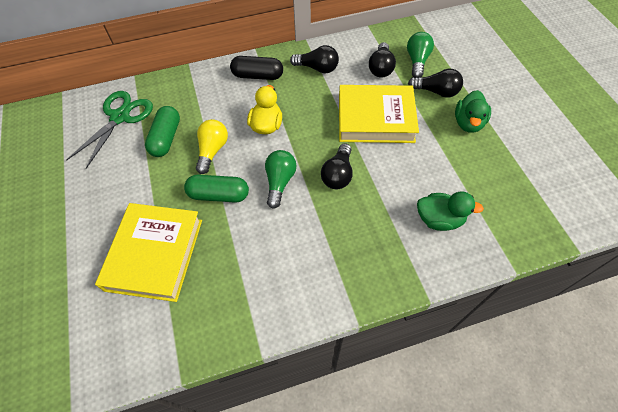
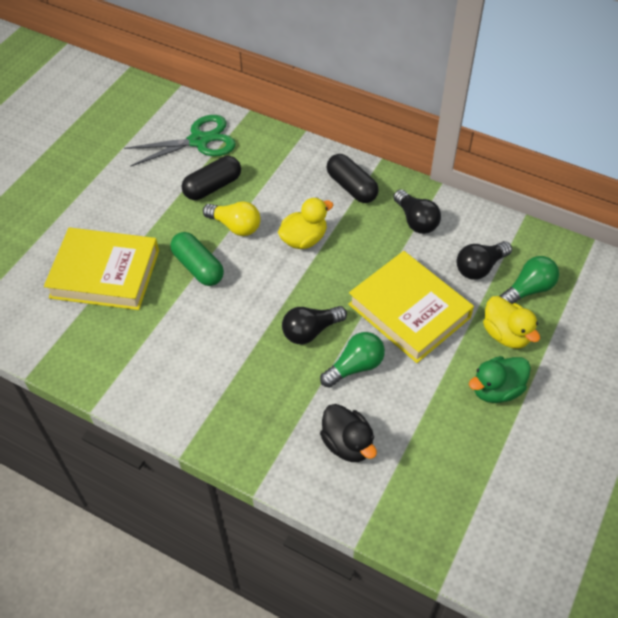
camera: 45 degrees right, 5 degrees down
(155, 254) = (105, 274): yellow book -> yellow book turned 45 degrees clockwise
(166, 138) = (212, 187): green capsule -> black capsule
(212, 151) = (235, 226): yellow light bulb -> yellow light bulb turned 60 degrees clockwise
(280, 182) = (256, 296): green light bulb -> green light bulb (355, 367)
(436, 91) = (506, 334): black light bulb -> yellow duck
(439, 219) = (347, 444): green duck -> black duck

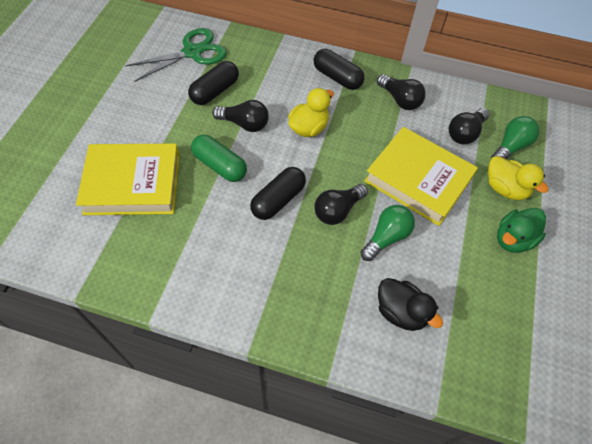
camera: 15 degrees left, 5 degrees up
(235, 226) = (244, 124): yellow light bulb -> black light bulb
(250, 311) = (278, 200): none -> black capsule

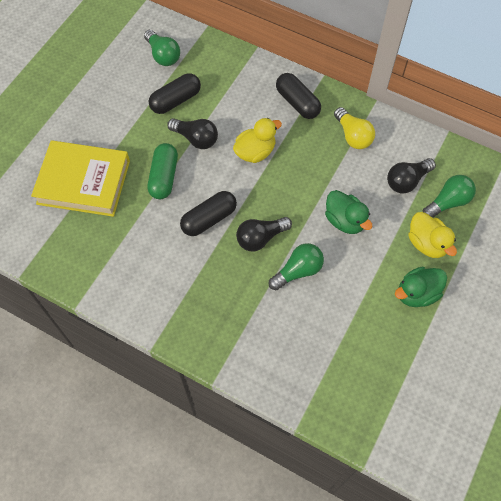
camera: 15 degrees right, 5 degrees up
(192, 52) = (163, 55): green scissors -> green light bulb
(220, 166) = (164, 177): green capsule -> green capsule turned 45 degrees clockwise
(400, 100) = (353, 136): black light bulb -> yellow light bulb
(401, 312) = (291, 340): black duck -> none
(418, 179) = (345, 221): yellow book -> green duck

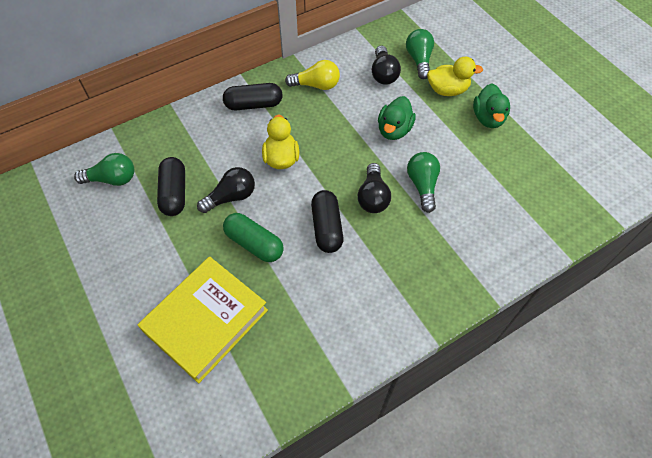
camera: 60 degrees left, 5 degrees down
(345, 221) = (394, 130): green duck -> green duck turned 120 degrees clockwise

